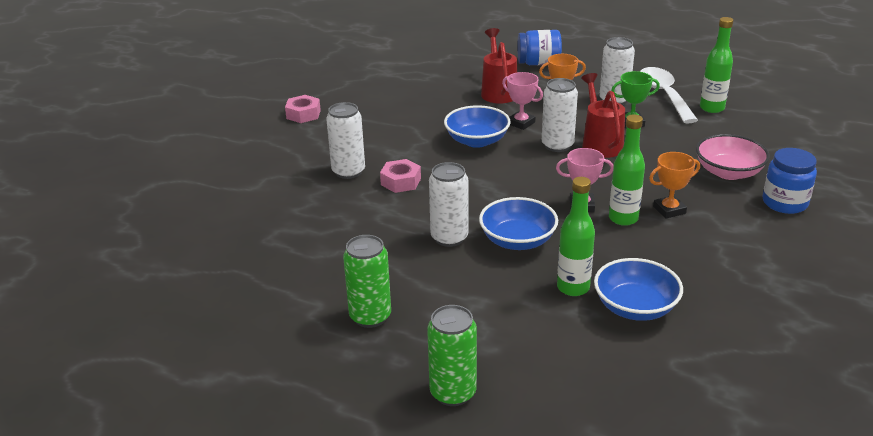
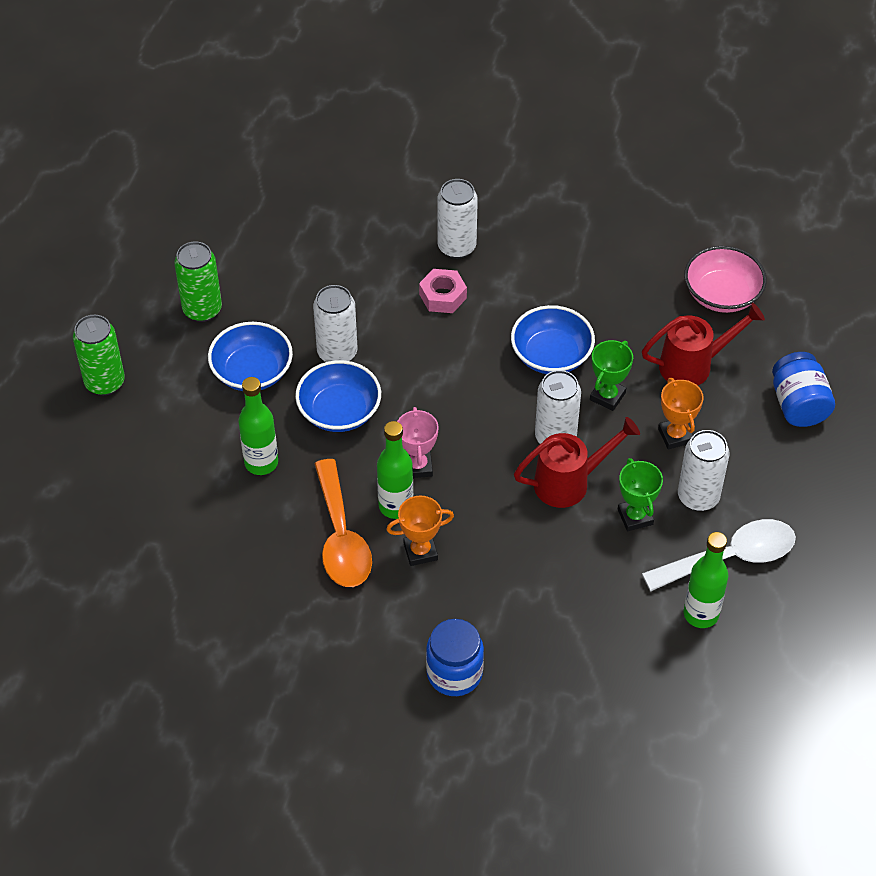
camera: 80 degrees right, 20 degrees up
(303, 114) = (584, 180): pink nut -> none
(521, 123) = (607, 396): pink trophy -> green trophy
(635, 307) = (234, 515): blue bowl -> blue bowl (252, 372)
(657, 248) = (341, 537): none -> orange spoon
(669, 210) = (420, 551): orange trophy -> orange trophy turned 75 degrees counterclockwise
(728, 172) = (520, 619): pink bowl -> pink bowl (722, 294)

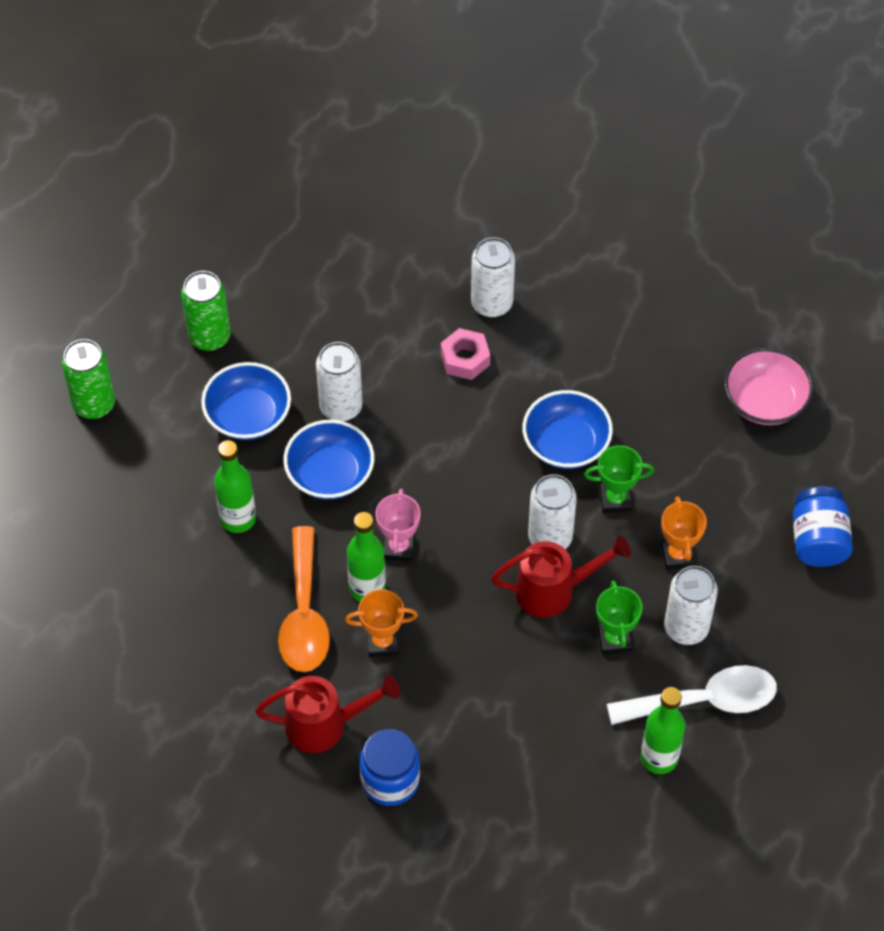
camera: 10 degrees right, 5 degrees up
(607, 396) = (615, 500): green trophy -> green trophy turned 45 degrees clockwise
(693, 365) = (715, 478): red watering can -> red watering can (324, 725)

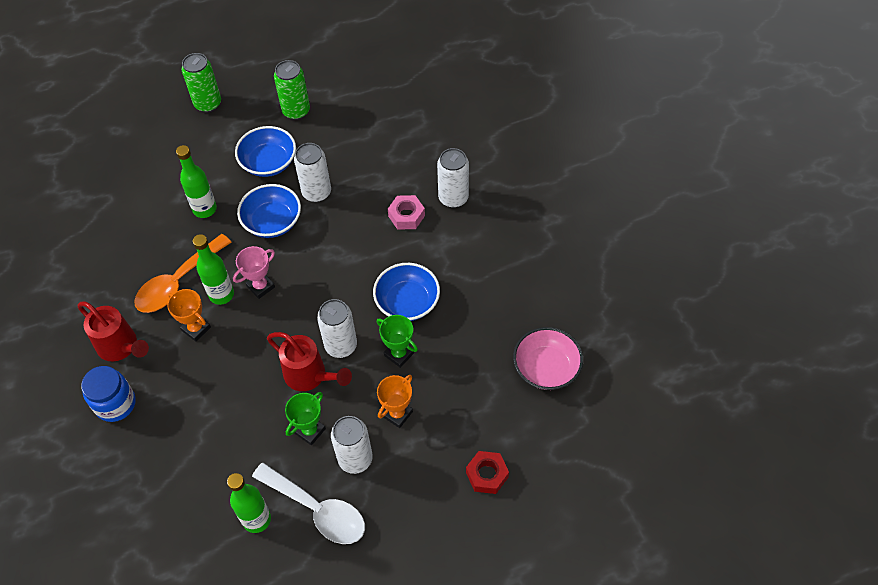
camera: 45 degrees right, 0 degrees up
(818, 540) = (487, 475): blue jar -> red nut

